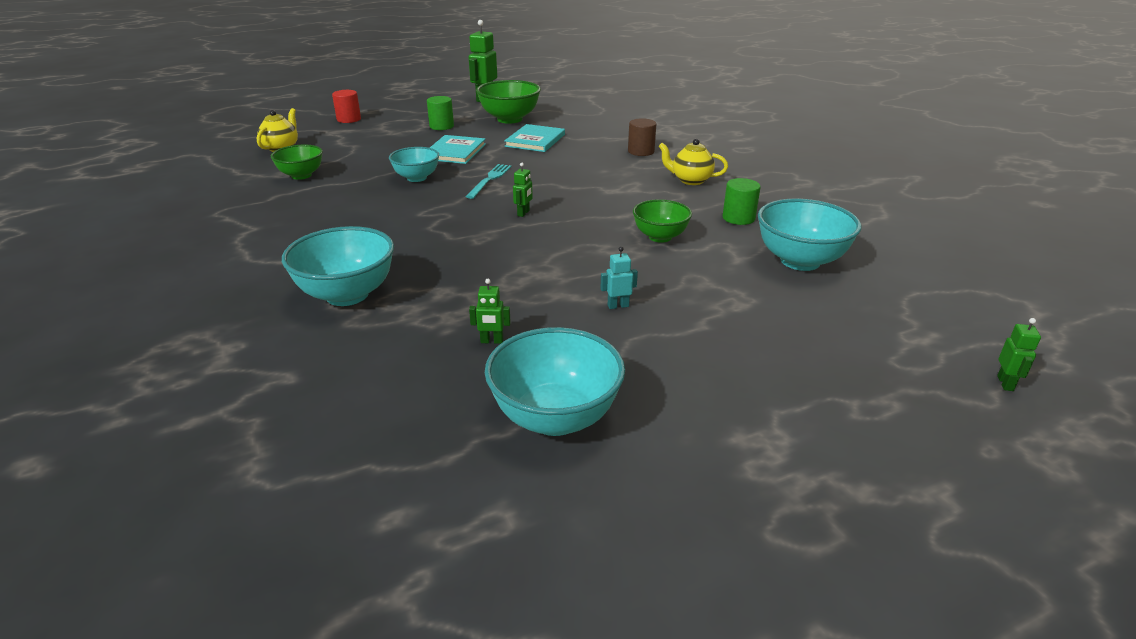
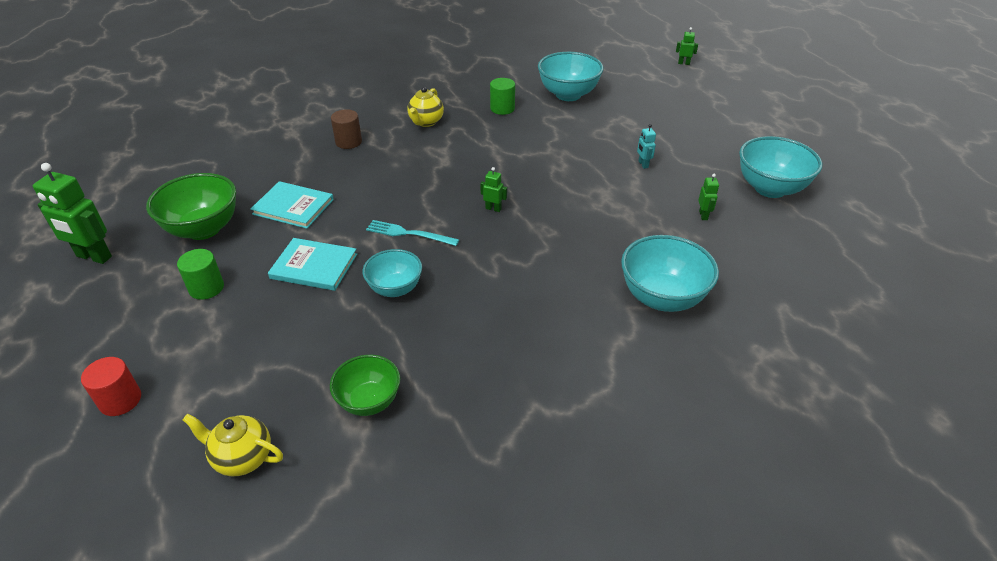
camera: 90 degrees left, 10 degrees up
(660, 237) = (537, 143): green bowl -> none

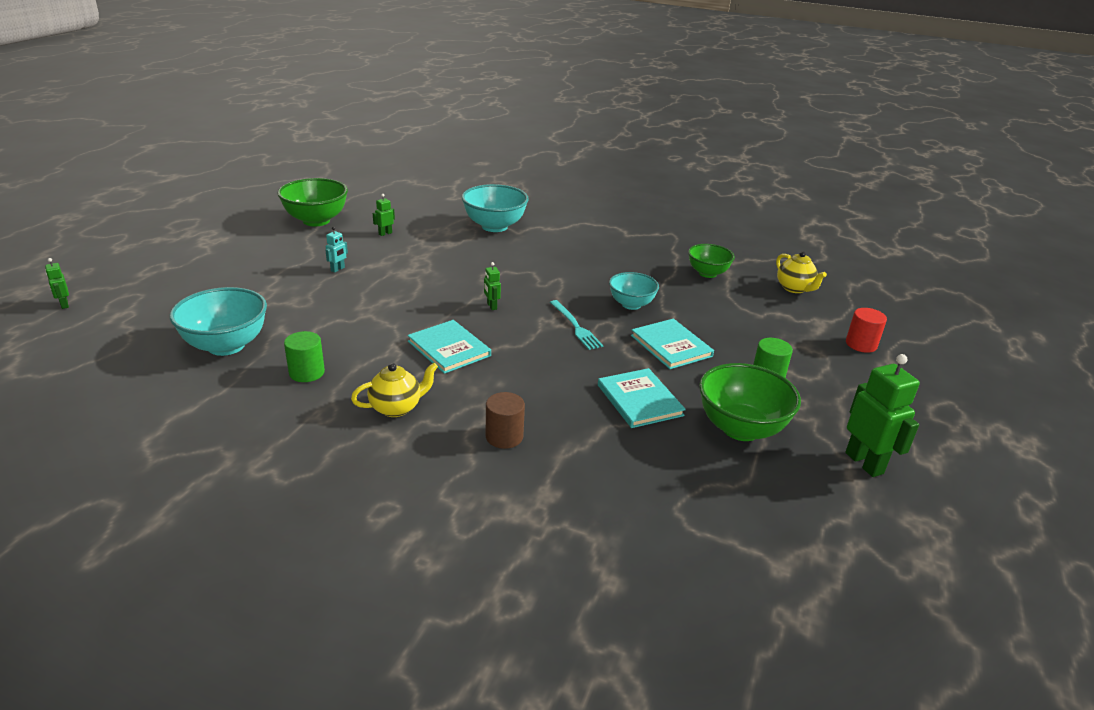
camera: 135 degrees left, 10 degrees down
(461, 163) = (449, 348): none -> turquoise book
(770, 188) = (316, 220): turquoise bowl -> green bowl

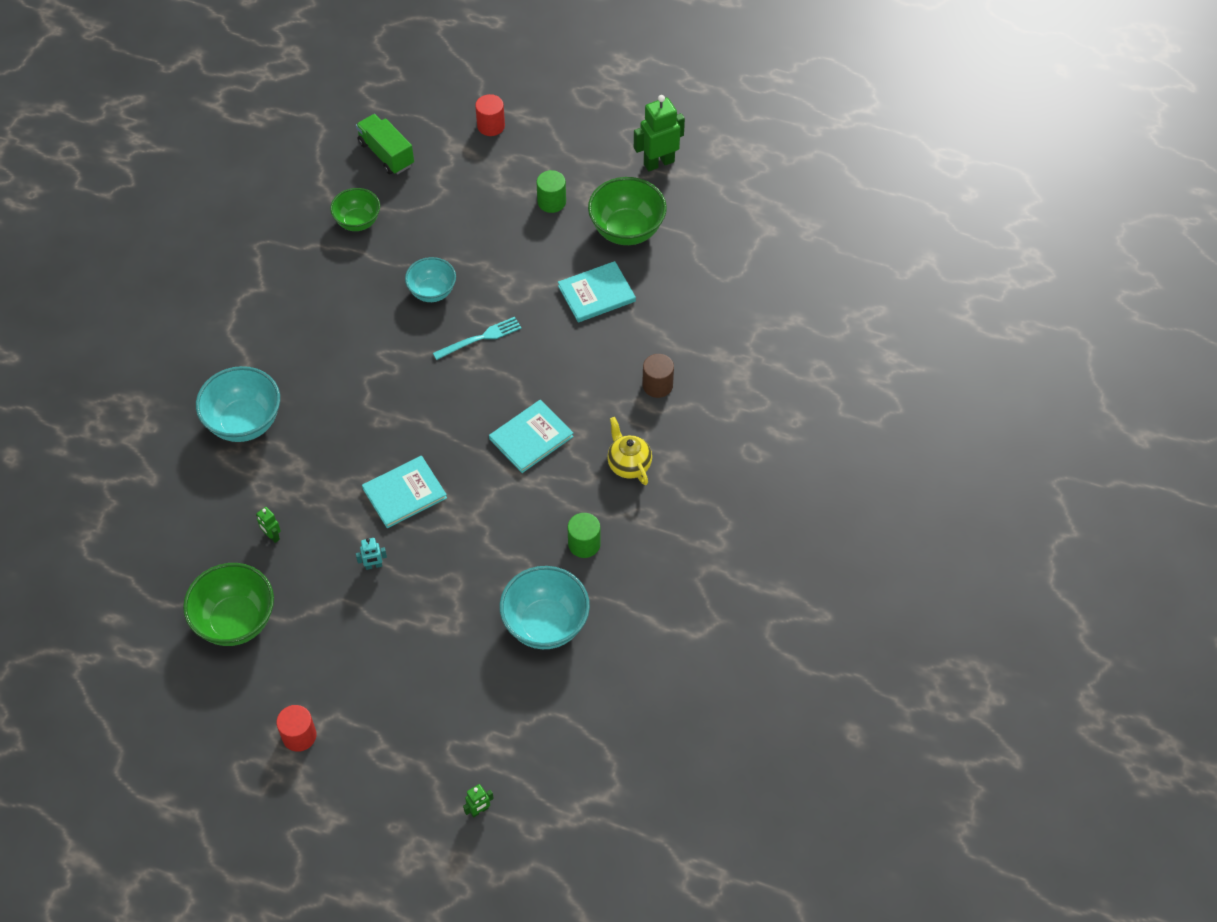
camera: 90 degrees left, 25 degrees up
(202, 239) = (299, 736): none -> red cylinder
(338, 269) = (373, 565): turquoise robot -> turquoise robot turned 135 degrees clockwise
(491, 306) = (446, 410): green robot -> none
(671, 346) = (508, 265): turquoise book -> turquoise book (404, 493)
(794, 288) = (386, 154): yellow teapot -> green truck

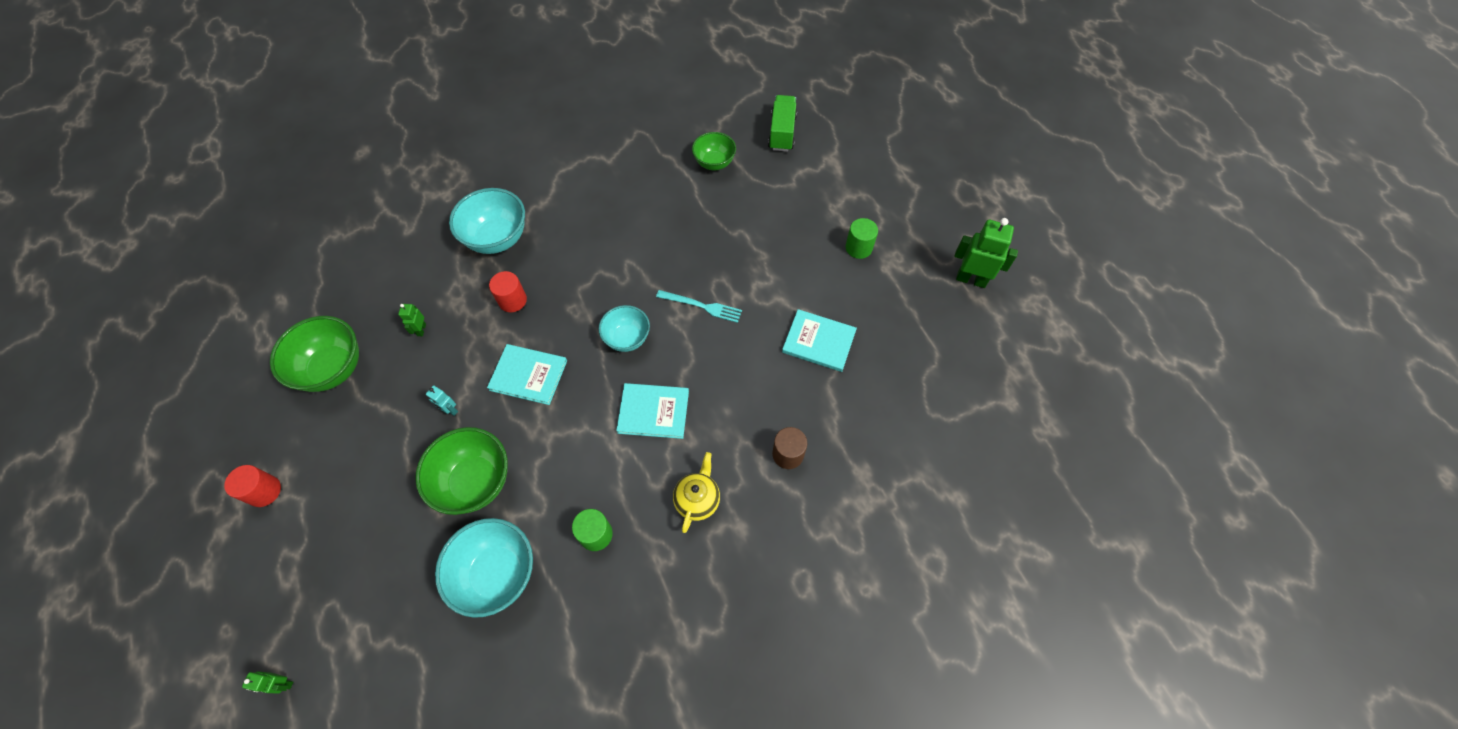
camera: 45 degrees right, 5 degrees up
(432, 292) = (707, 247): turquoise bowl -> turquoise bowl (627, 338)
(491, 126) = (872, 164): red cylinder -> red cylinder (512, 300)
(627, 230) = (892, 312): green bowl -> green bowl (475, 482)

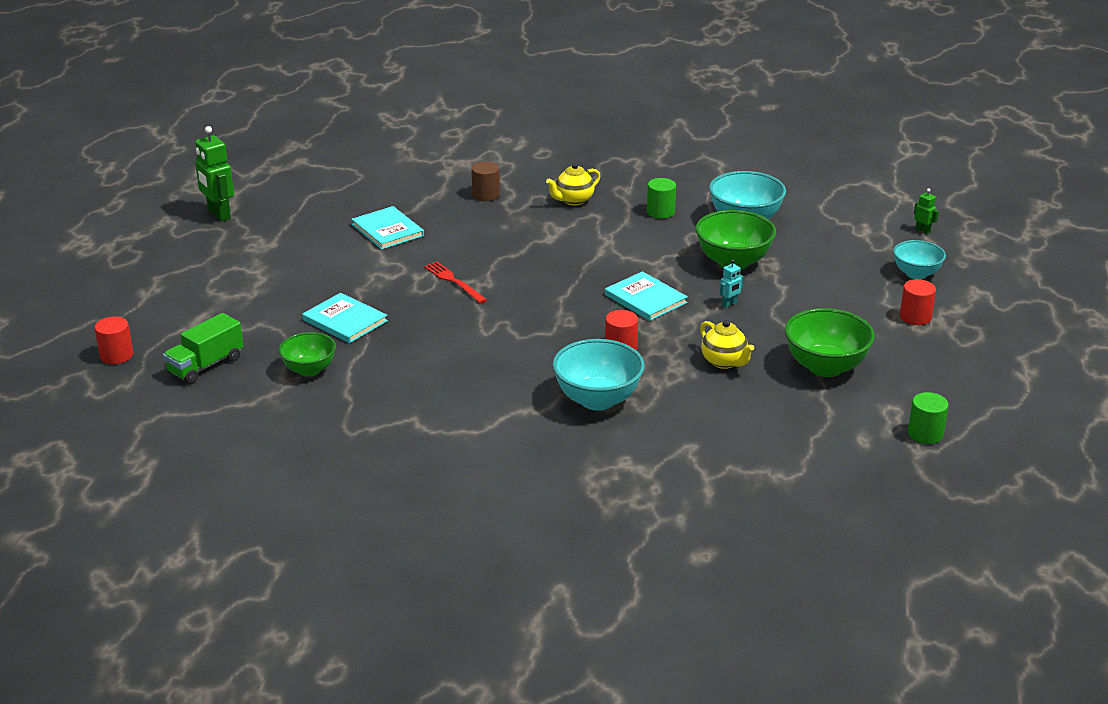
camera: 145 degrees left, 30 degrees down
(421, 330) = (724, 362): green robot -> yellow teapot
(450, 410) = (729, 304): turquoise robot -> turquoise robot turned 75 degrees clockwise
(627, 338) = (540, 288): turquoise bowl -> turquoise bowl (916, 274)
(653, 412) = (561, 245): turquoise book -> turquoise book (345, 320)
(702, 306) = (454, 281): turquoise fork -> red fork
(844, 111) = (116, 355): none -> red cylinder
(858, 248) = (273, 263): green cylinder -> green cylinder (925, 434)

